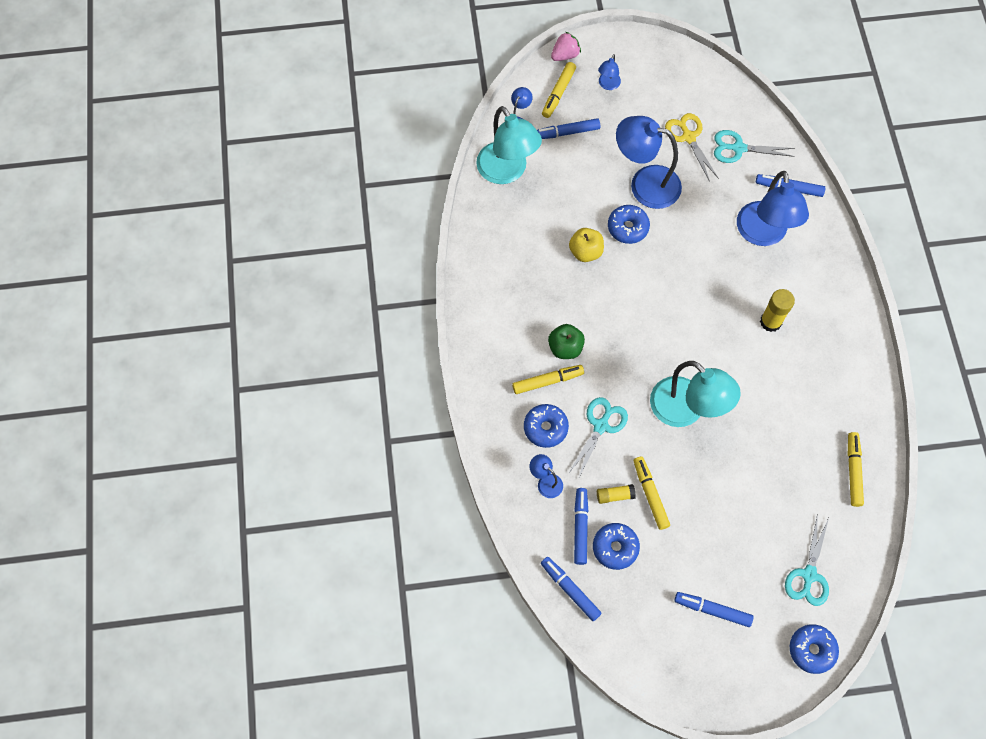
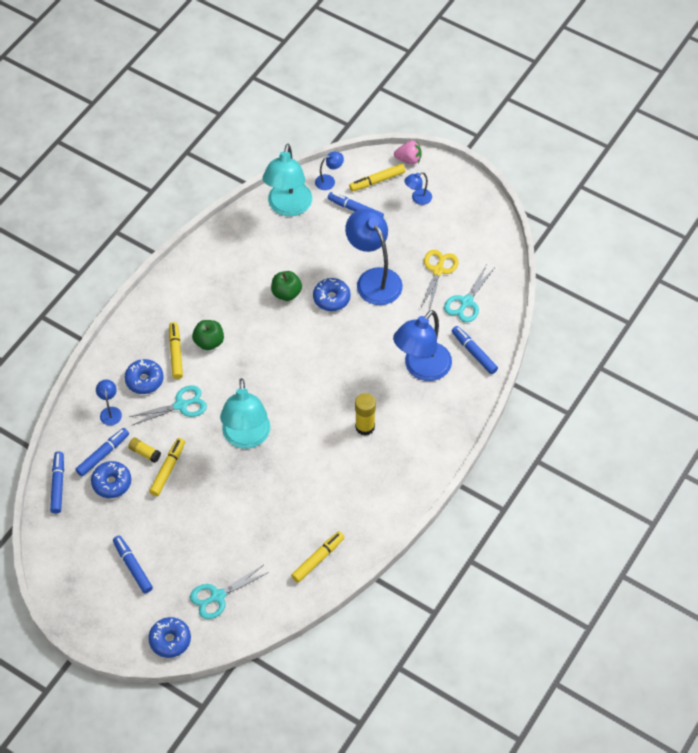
camera: 40 degrees right, 10 degrees down
(547, 381) = (176, 353): yellow marker -> yellow marker turned 120 degrees counterclockwise
(585, 252) = (286, 293): yellow apple -> green apple
(738, 148) = (466, 302): turquoise scissors -> turquoise scissors turned 105 degrees counterclockwise

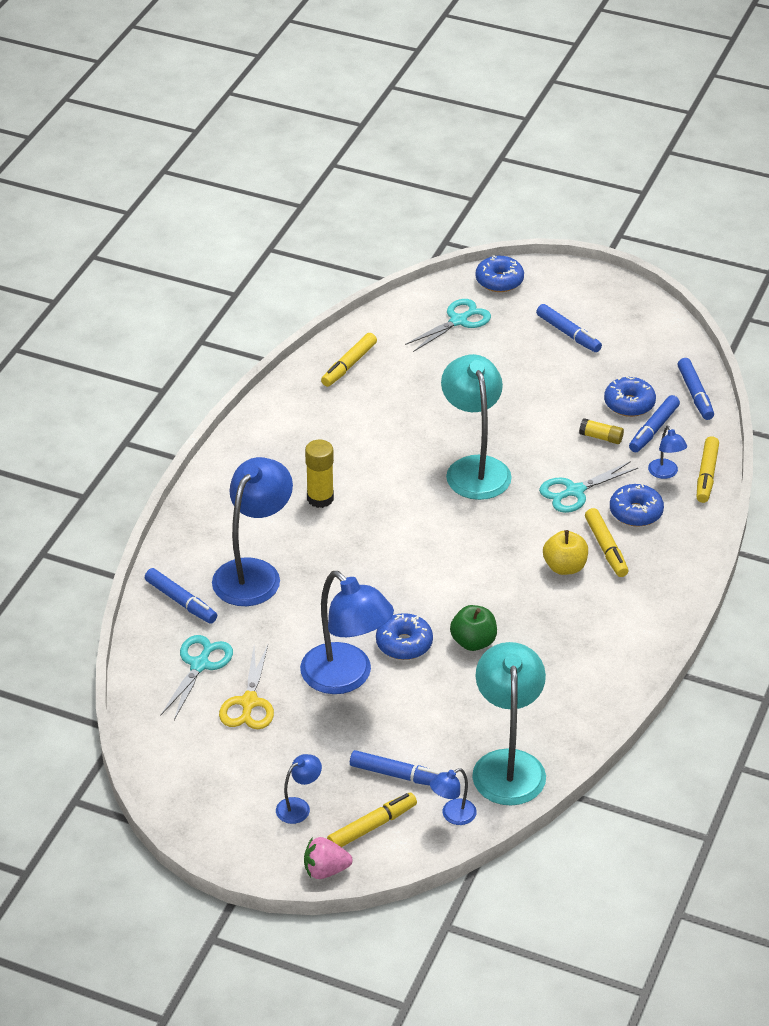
camera: 170 degrees right, 15 degrees down
(167, 469) = (564, 424): yellow marker -> yellow marker (706, 475)
(209, 342) = (564, 567): green apple -> yellow apple

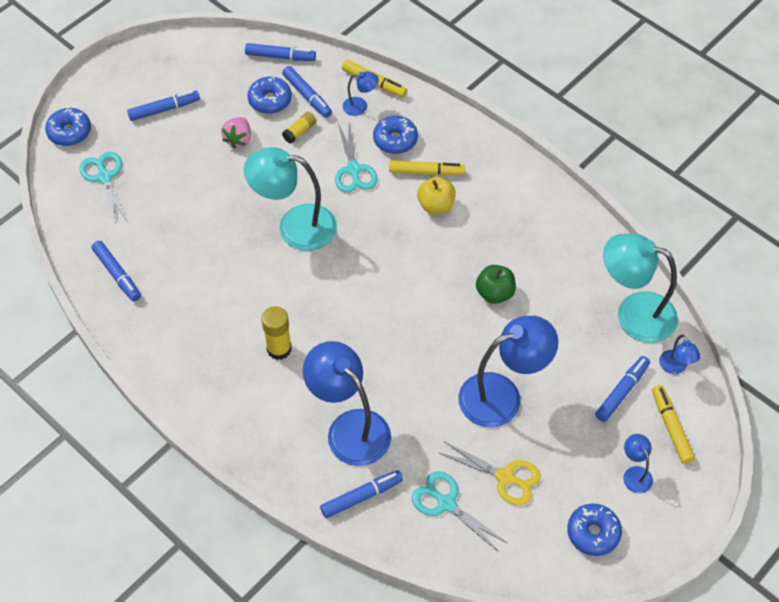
camera: 70 degrees left, 15 degrees up
(325, 870) = (708, 474): pink strawberry -> pink strawberry (238, 139)
(349, 365) = (117, 274): yellow marker -> blue marker
(404, 644) = (479, 341): blue donut -> blue donut (593, 533)

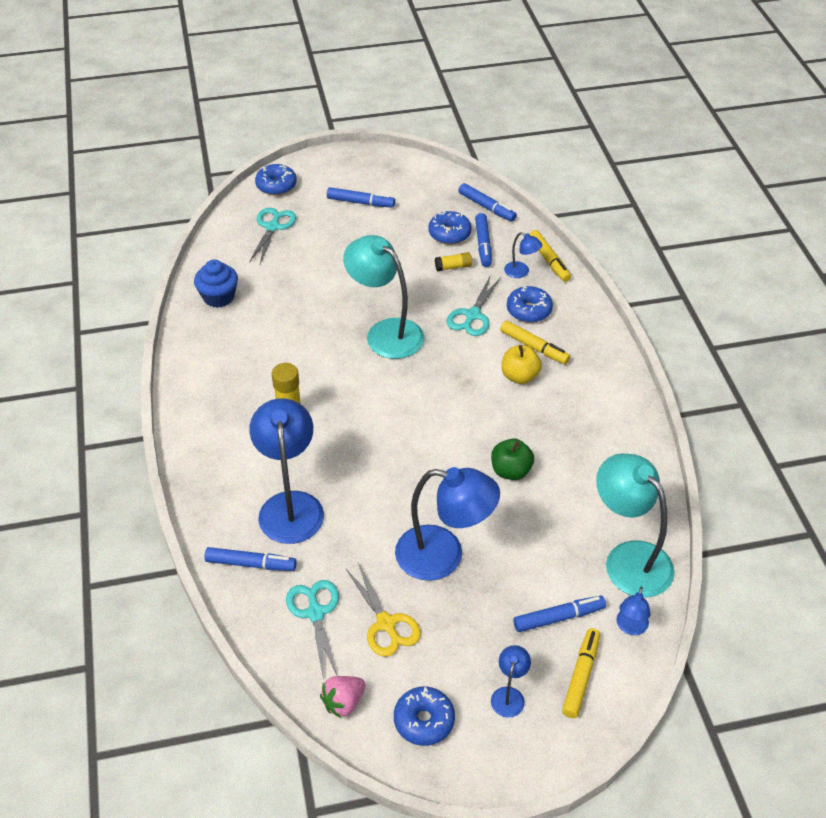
camera: 35 degrees right, 10 degrees down
(117, 274) = (218, 297): blue marker -> blue cupcake
(238, 139) = (398, 249): pink strawberry -> pink strawberry (343, 702)

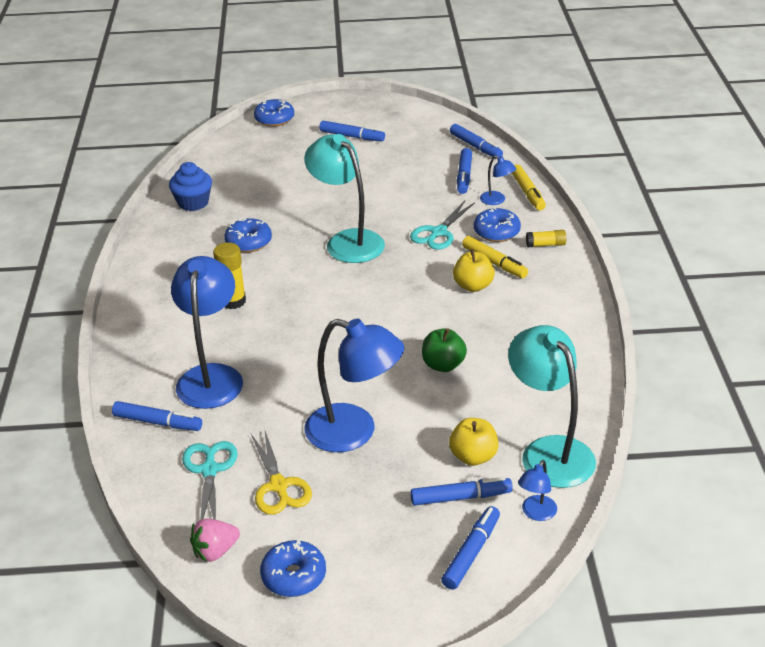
camera: 10 degrees right, 10 degrees down
(272, 227) = (261, 151): turquoise scissors -> none
(449, 234) = (433, 166): blue donut -> blue donut (249, 242)
(453, 267) = (429, 192): yellow glue stick -> yellow glue stick (545, 245)
(509, 695) = (390, 562): blue lamp -> none
(561, 571) = (473, 456): none -> yellow apple
(580, 676) = (471, 553): yellow marker -> blue marker

